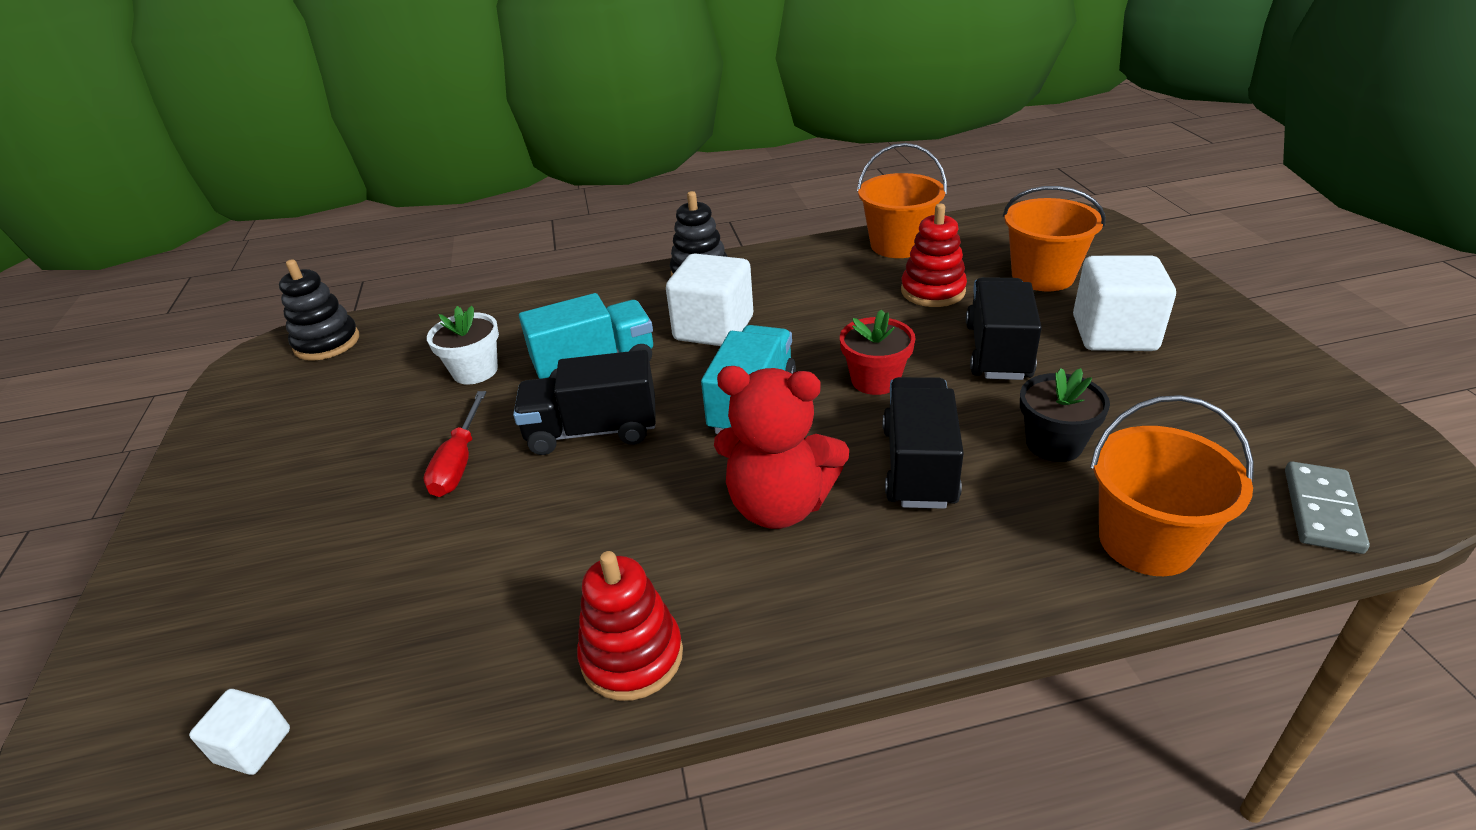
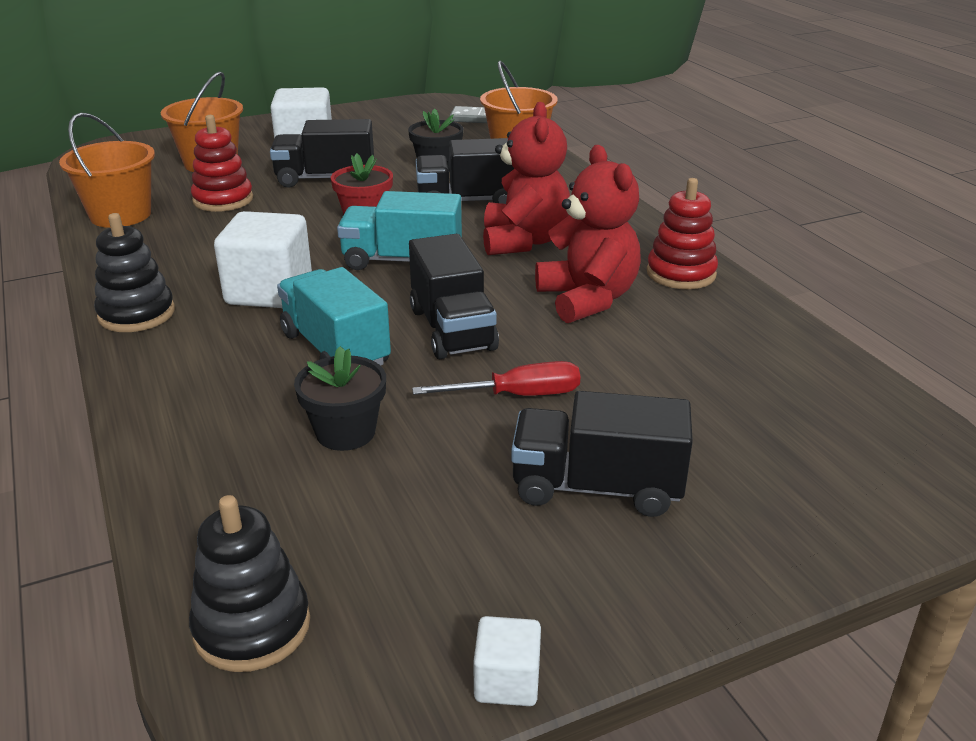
camera: 105 degrees left, 5 degrees down
(253, 746) = (854, 399): white cube -> white cube (507, 681)
(309, 492) = (596, 487): none -> black truck
(475, 371) = (345, 432): white flower pot -> black flower pot
(605, 541) = (587, 299): none -> red teddy bear

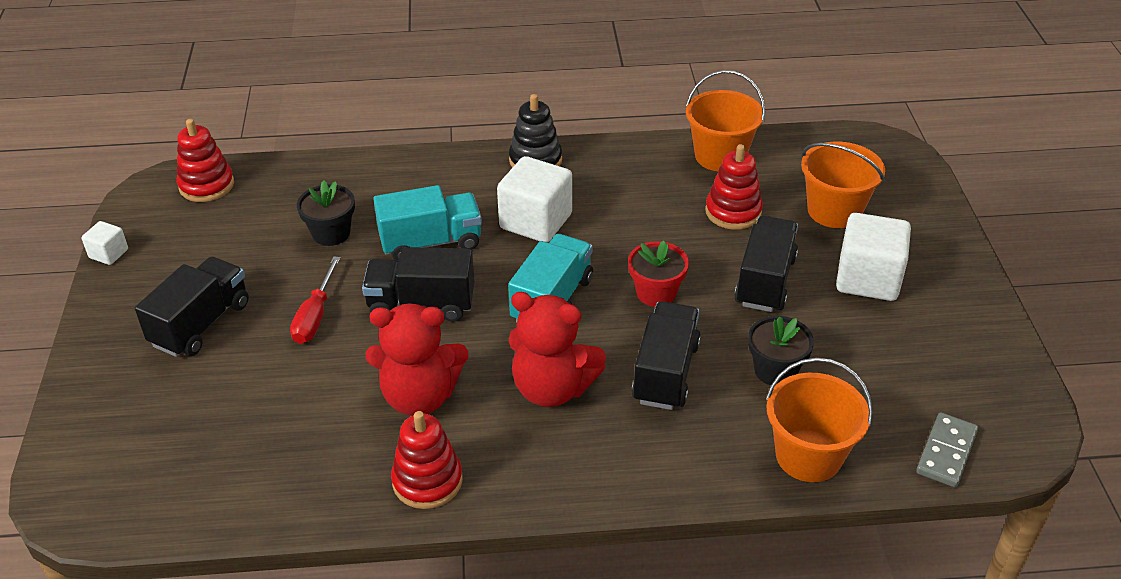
camera: 110 degrees right, 10 degrees up
(252, 626) = (206, 185): black stacking toy -> red stacking toy

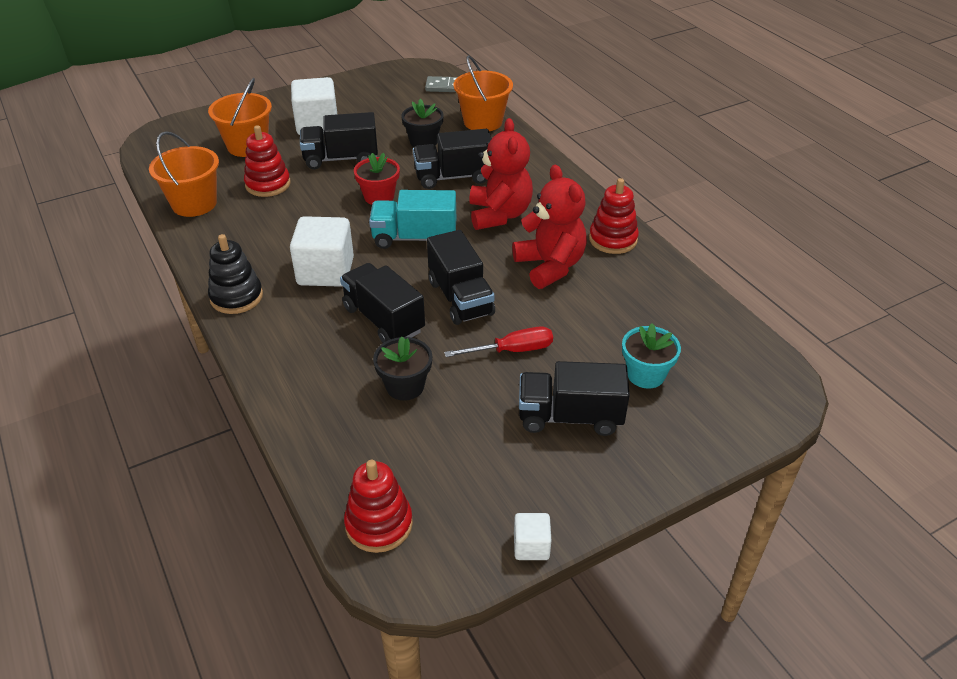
camera: 115 degrees left, 0 degrees up
(197, 402) = (645, 375): none -> turquoise flower pot
(431, 242) = (383, 319): turquoise truck -> black truck

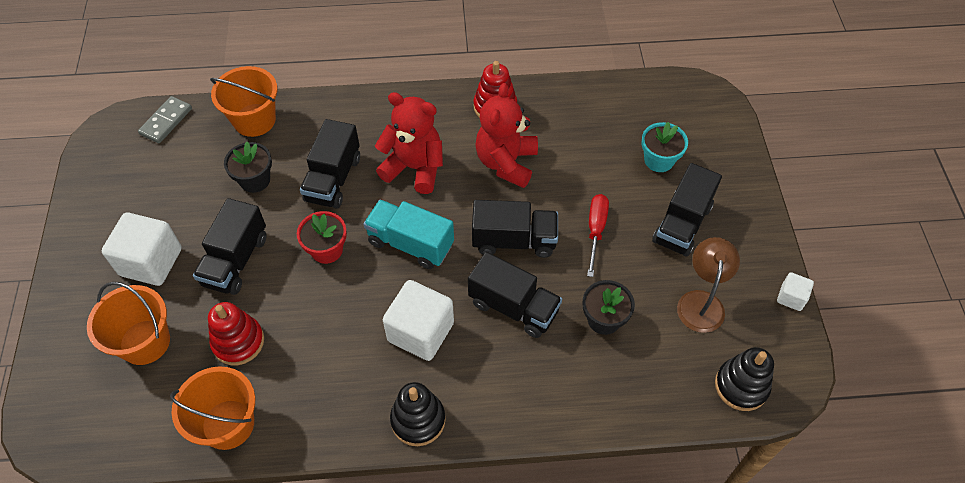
camera: 65 degrees left, 15 degrees up
(379, 524) = (741, 386): red stacking toy -> black stacking toy
(383, 319) = (513, 307): black truck -> black truck turned 135 degrees counterclockwise
(414, 238) = (410, 244): turquoise truck -> turquoise truck turned 90 degrees clockwise
(473, 460) = (701, 302): none -> brown lamp
(550, 266) = (506, 163): red teddy bear -> red teddy bear turned 75 degrees counterclockwise

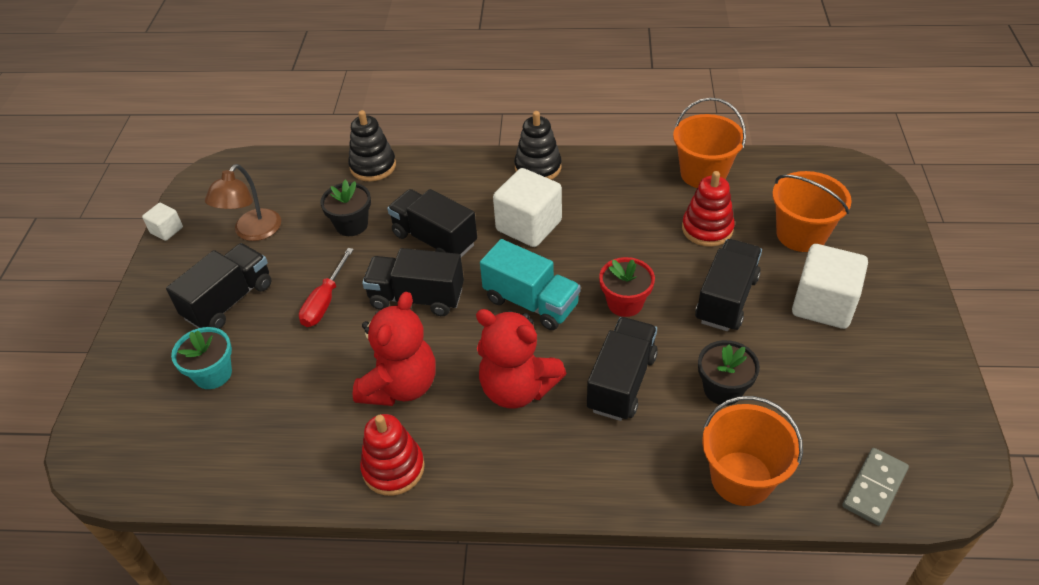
camera: 170 degrees left, 10 degrees down
(741, 386) = (257, 173): black stacking toy -> black stacking toy (373, 166)

